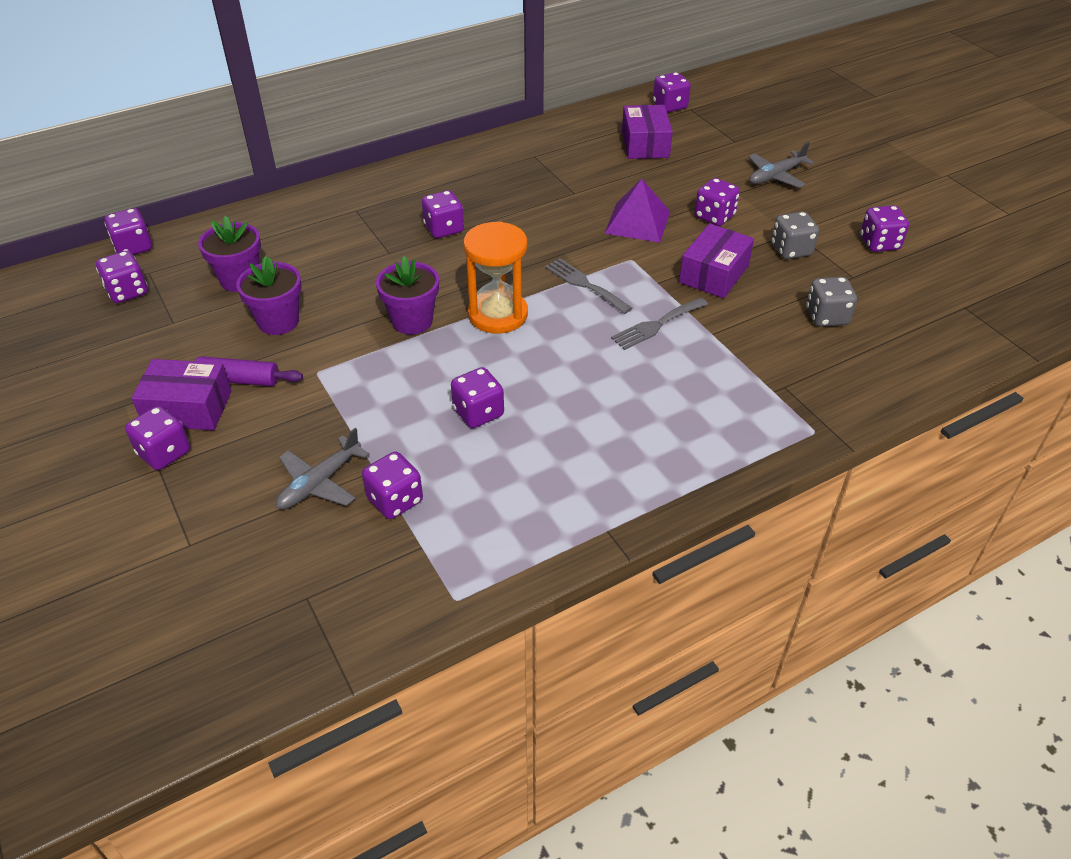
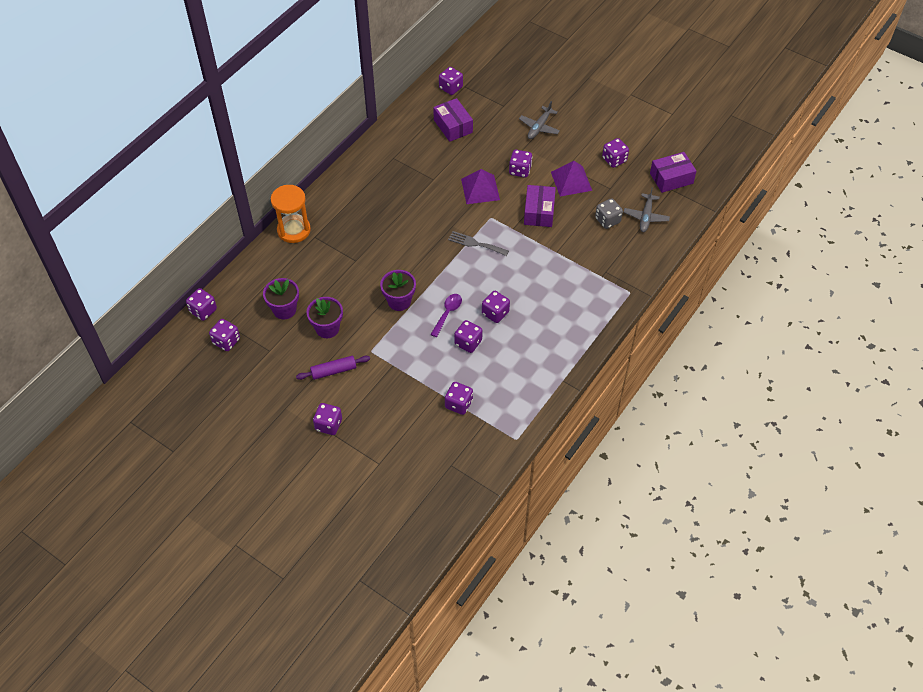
camera: 25 degrees left, 10 degrees up
(188, 408) = (320, 397): purple box -> purple box (671, 178)
(320, 483) = (417, 409): grey plane -> grey plane (646, 217)
(444, 229) = (375, 232): purple dice -> purple dice (495, 313)
(475, 361) = (447, 313): none -> purple spoon
(498, 314) = (441, 280): orange hourglass -> orange hourglass (294, 230)
(656, 325) = (526, 257): grey fork -> none
(791, 250) = (571, 181): grey dice -> purple pyramid

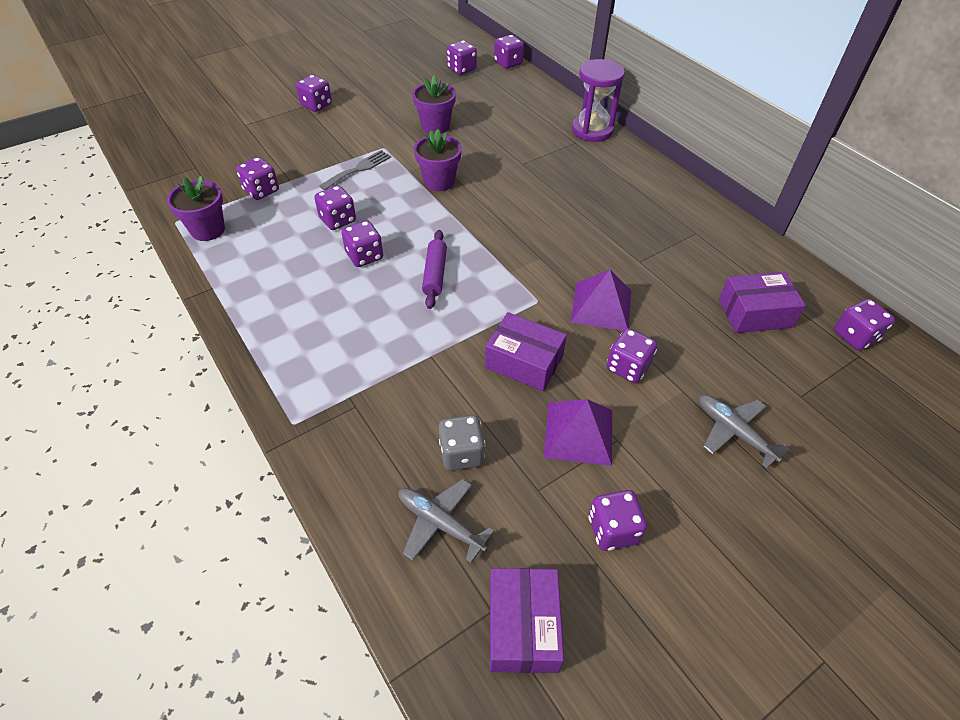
camera: 110 degrees right, 5 degrees down
(284, 309) = (479, 105): purple flower pot -> purple flower pot (208, 230)
(294, 230) = (592, 130): orange hourglass -> purple hourglass
(333, 371) = (377, 120): purple rolling pin -> purple rolling pin (435, 274)
(447, 313) = (394, 215): purple spoon -> none
(475, 243) = (495, 271): grey fork -> grey fork (358, 169)

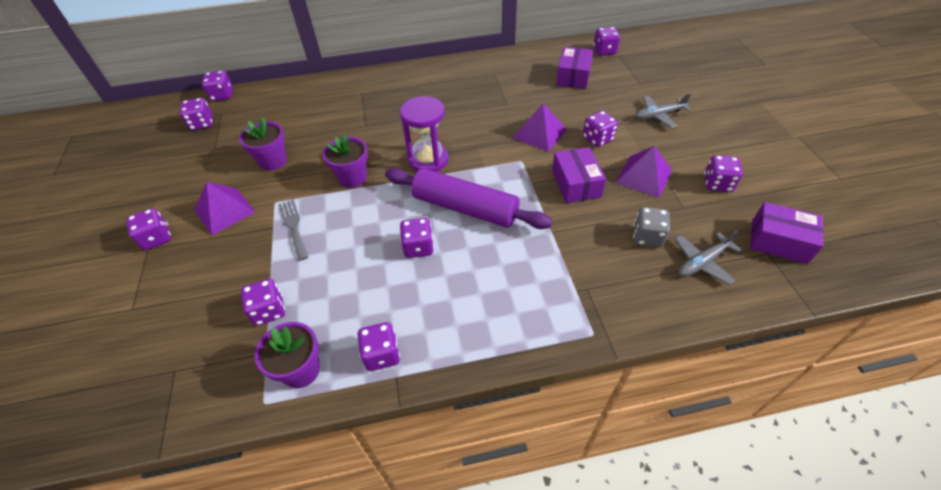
camera: 65 degrees left, 0 degrees up
(338, 220) = (358, 256): purple dice -> purple dice (382, 354)
(360, 125) = (224, 211): none -> purple pyramid
(435, 274) = (465, 208): purple rolling pin -> purple rolling pin, size x1.92
(524, 362) = (576, 184): purple box -> purple box turned 60 degrees counterclockwise
(592, 130) = (354, 81): purple hourglass -> purple hourglass (428, 160)

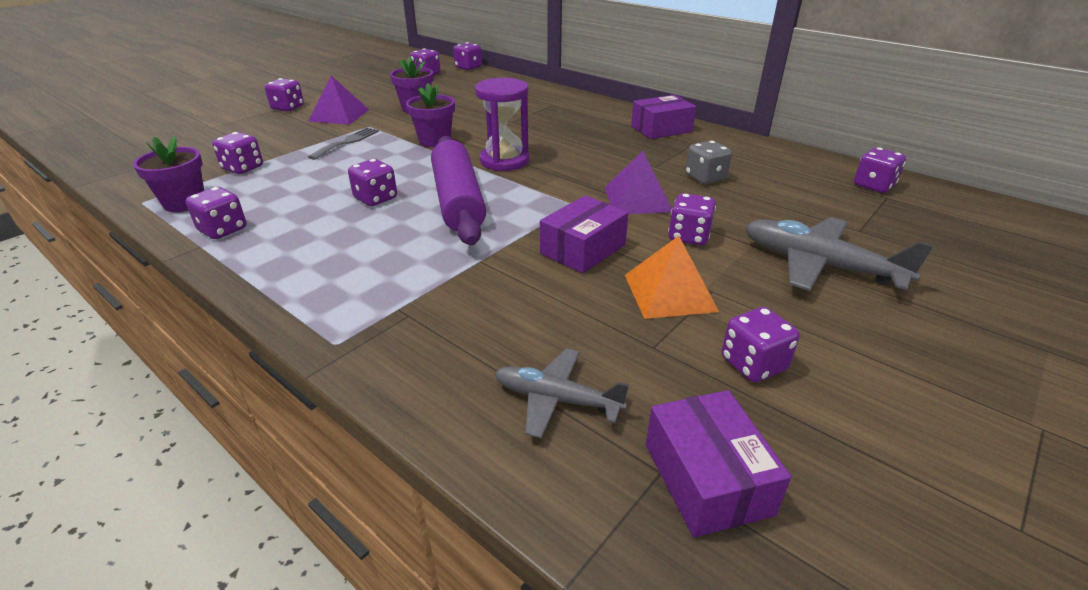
camera: 50 degrees right, 15 degrees down
(573, 76) = (779, 184): purple box -> purple box (661, 129)
(643, 176) = (670, 292): purple pyramid -> orange pyramid
(647, 237) = (552, 332): grey dice -> grey dice (705, 178)
(659, 115) = (819, 265): grey plane -> grey plane, size x1.60

